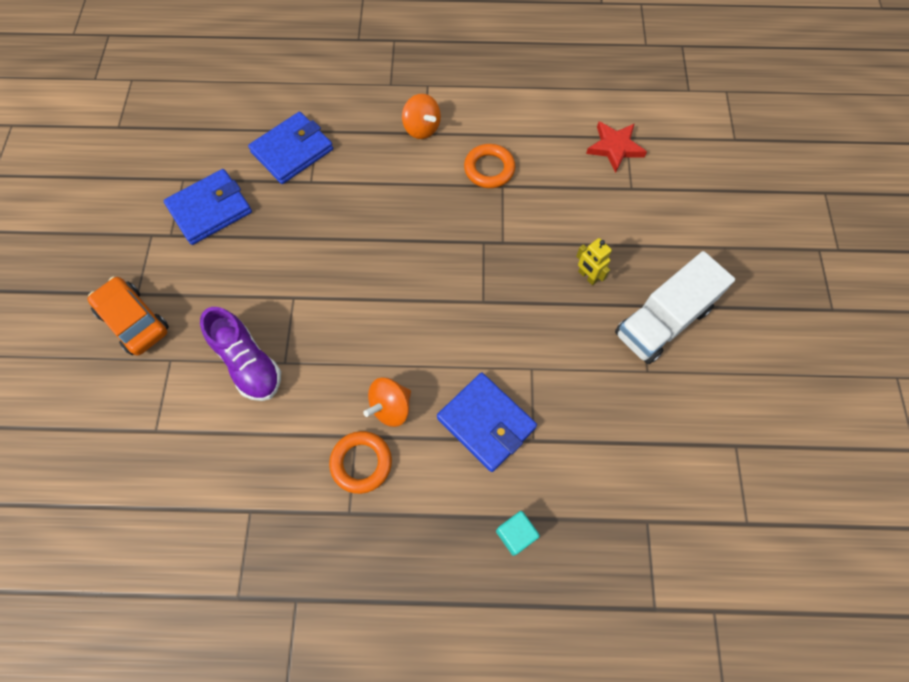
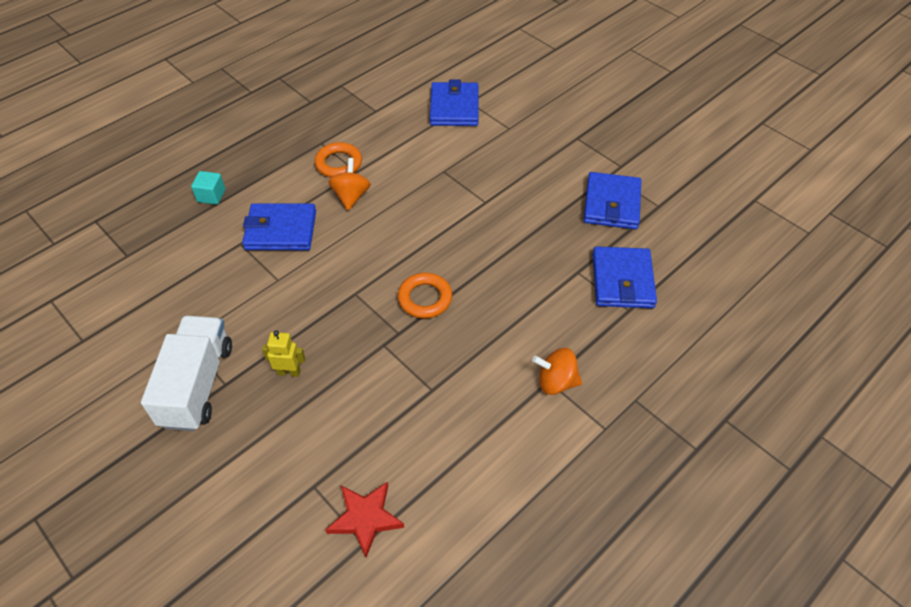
camera: 135 degrees right, 15 degrees down
(134, 321) = (556, 127): orange car -> none
(178, 436) = (454, 107): none -> blue wallet
(248, 363) = (464, 156): purple shoe -> none
(489, 169) = (458, 394): orange ring -> orange ring (425, 298)

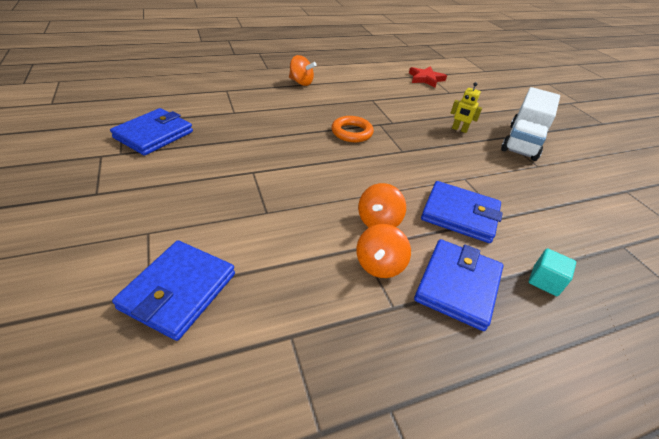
camera: 160 degrees left, 10 degrees down
(339, 163) = (379, 265): orange ring -> orange spinning top
(622, 280) = (211, 100): blue wallet -> blue wallet (457, 285)

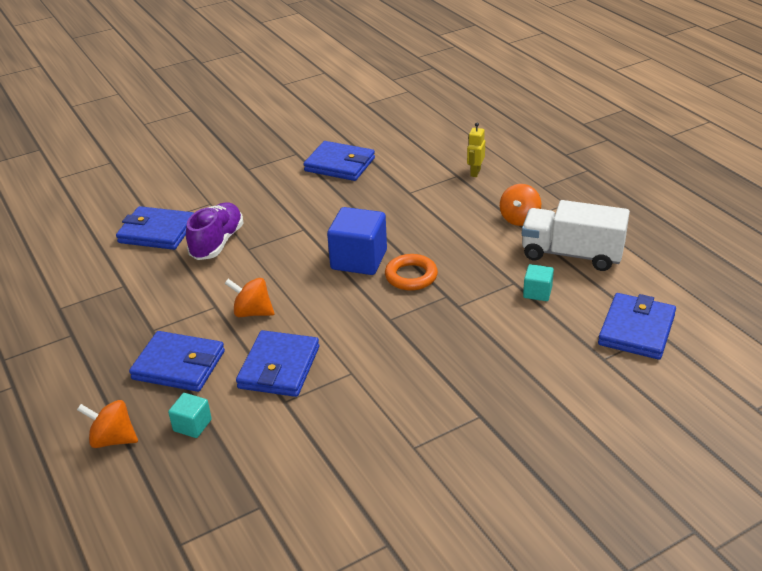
camera: 85 degrees right, 5 degrees down
(241, 234) = (217, 243): none -> purple shoe
(319, 151) = (359, 260): none -> blue cube
(379, 265) = (196, 318): orange spinning top -> orange spinning top (113, 439)
(385, 95) = (537, 292): none -> turquoise cube
(425, 79) = (636, 330): red star -> blue wallet
(459, 129) = (475, 369): yellow robot -> yellow robot (475, 172)
(522, 142) = (477, 437): white truck -> white truck (572, 254)

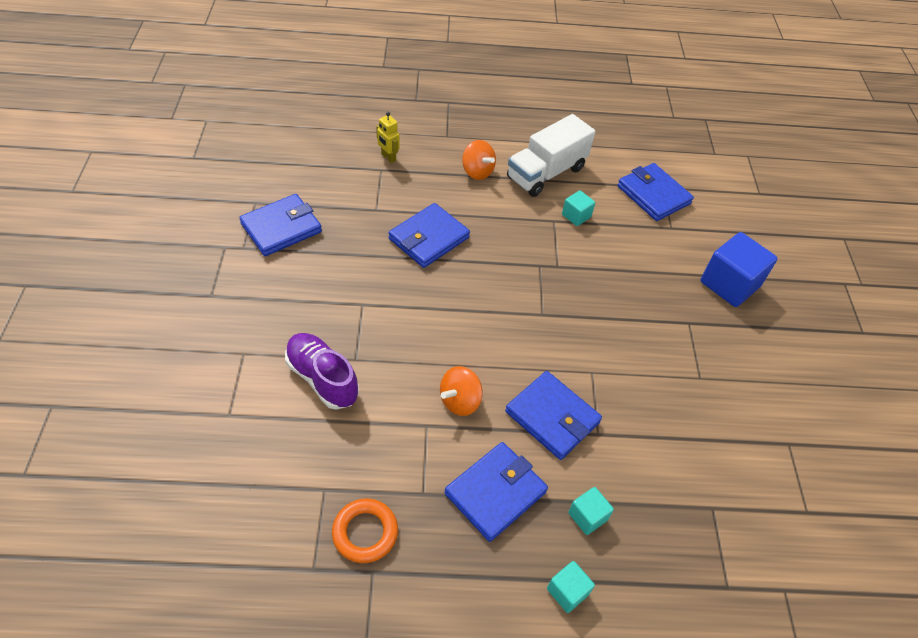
camera: 65 degrees left, 15 degrees up
(113, 439) = (567, 591): orange spinning top -> turquoise cube
(157, 232) = (252, 420): blue wallet -> blue wallet (429, 238)
(359, 260) = (445, 291): blue cube -> blue cube (729, 284)
(411, 276) = (497, 272): orange ring -> orange ring (365, 532)

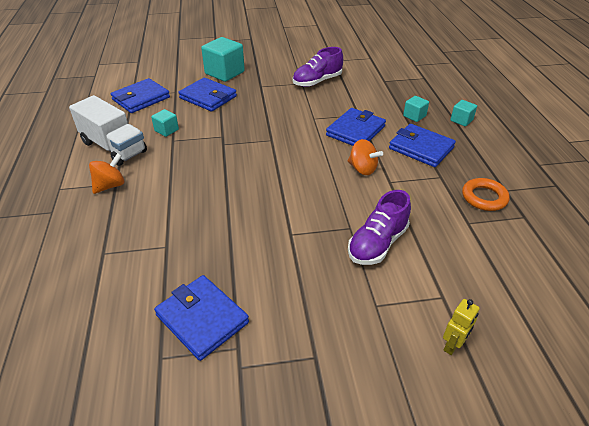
camera: 95 degrees left, 10 degrees down
(388, 157) = (83, 250): yellow robot -> yellow robot (452, 345)
(429, 238) = (202, 205): blue wallet -> blue wallet (208, 97)
(705, 400) = (317, 81): none -> purple shoe
(729, 284) = (224, 73): blue cube -> turquoise cube

